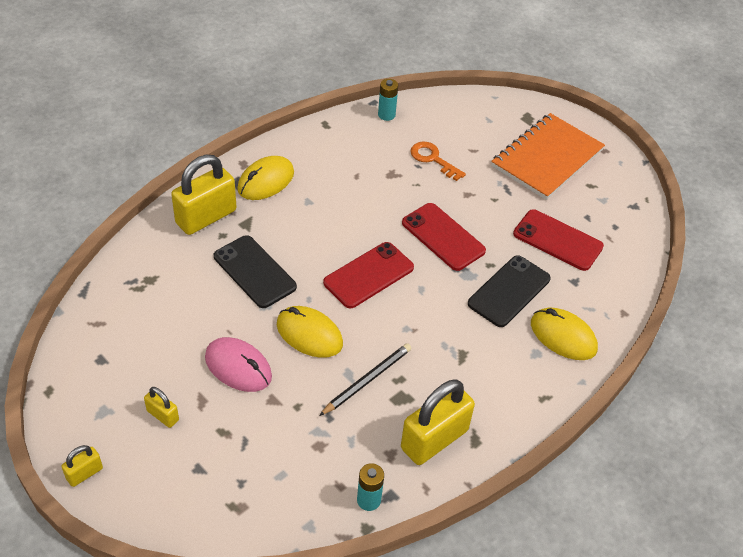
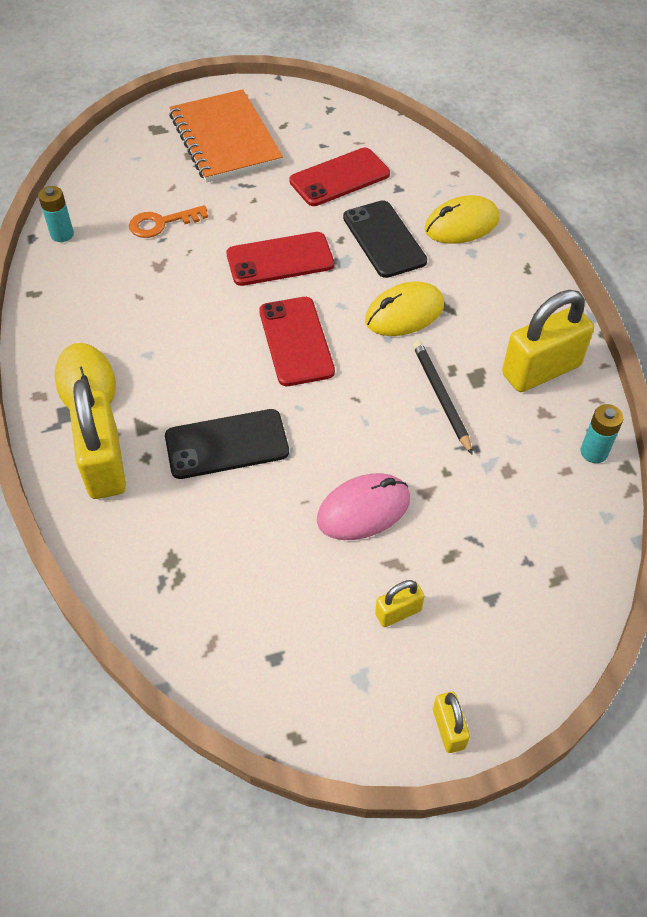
camera: 60 degrees left, 5 degrees up
(309, 334) = (351, 425): yellow mouse -> yellow mouse (404, 313)
(434, 439) = (541, 370): yellow padlock -> yellow padlock turned 75 degrees clockwise

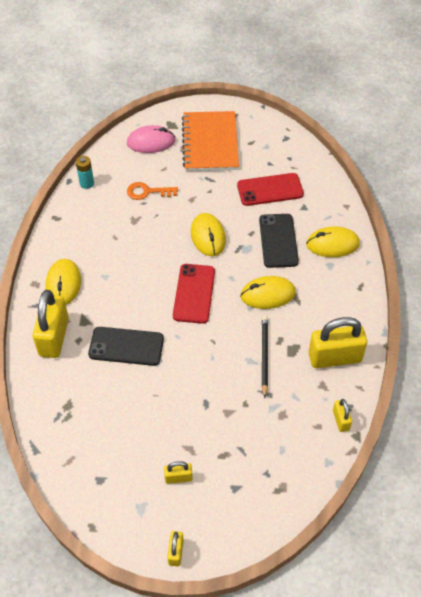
camera: 20 degrees right, 0 degrees up
(280, 259) = (208, 236): red phone -> yellow mouse
(363, 510) = (186, 411): pink mouse -> pink mouse (151, 142)
(594, 452) = (340, 420): turquoise battery -> yellow padlock

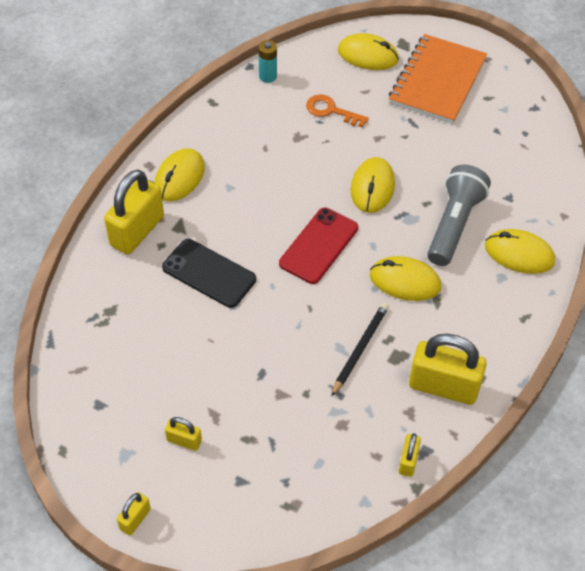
camera: 25 degrees right, 0 degrees up
(151, 142) = (368, 55): pink mouse -> yellow mouse
(270, 190) = (478, 161): red phone -> none
(278, 241) = (454, 224): black phone -> grey flashlight

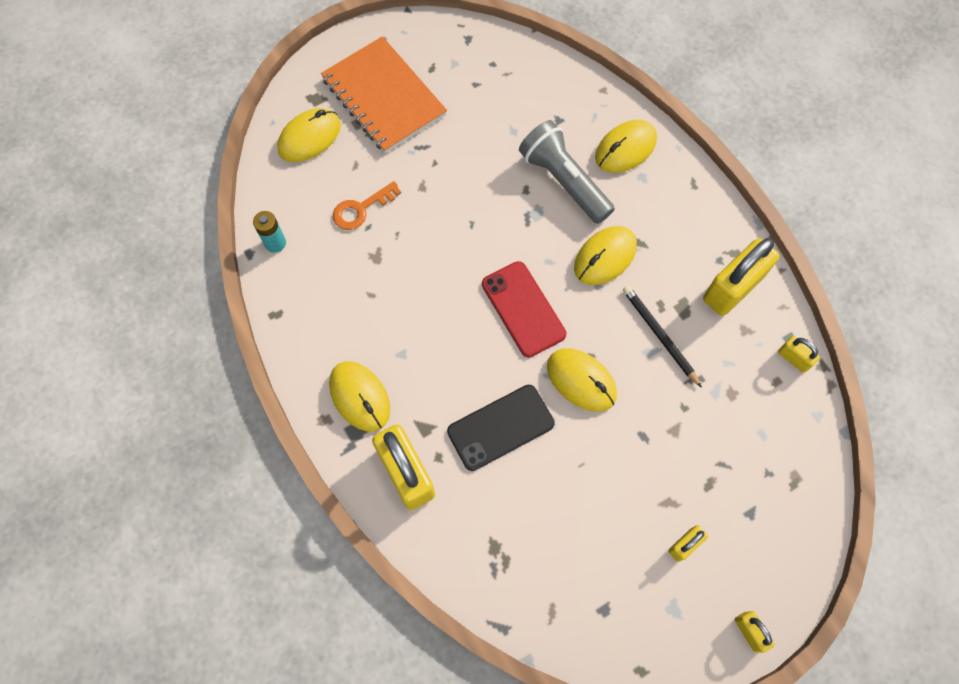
camera: 60 degrees left, 15 degrees up
(372, 187) = (480, 225): yellow mouse -> yellow mouse (581, 380)

